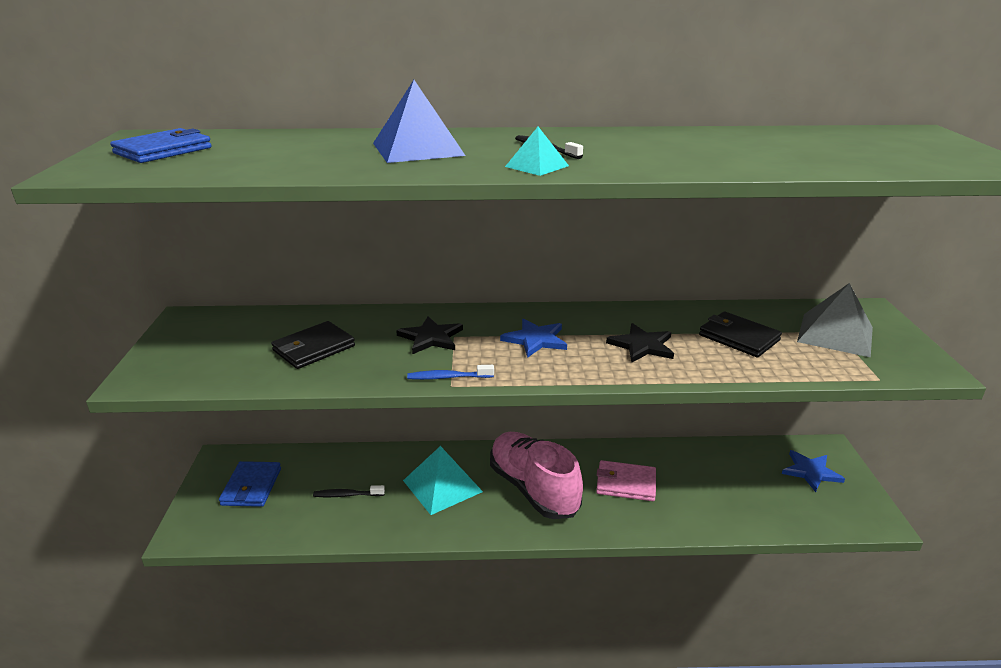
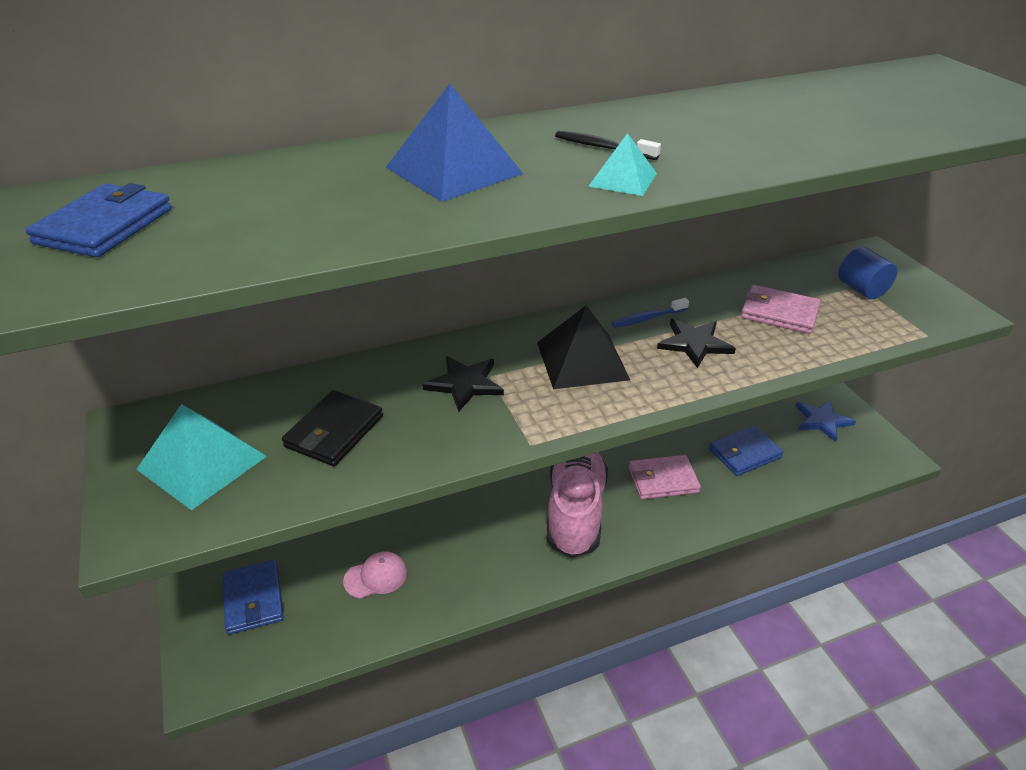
camera: 20 degrees left, 10 degrees up
(347, 495) = (376, 577): black toothbrush -> pink cap
(442, 486) = (477, 535): turquoise pyramid -> turquoise pyramid (202, 462)
(448, 377) = (520, 434): blue toothbrush -> blue toothbrush (647, 318)
(533, 489) = (575, 511): pink shoe -> pink shoe turned 60 degrees clockwise
(535, 340) = (582, 360): blue star -> black pyramid
(716, 480) = (744, 453): none -> blue wallet
(738, 337) = (779, 313): black wallet -> pink wallet
(835, 334) = (861, 290): grey pyramid -> blue cylinder

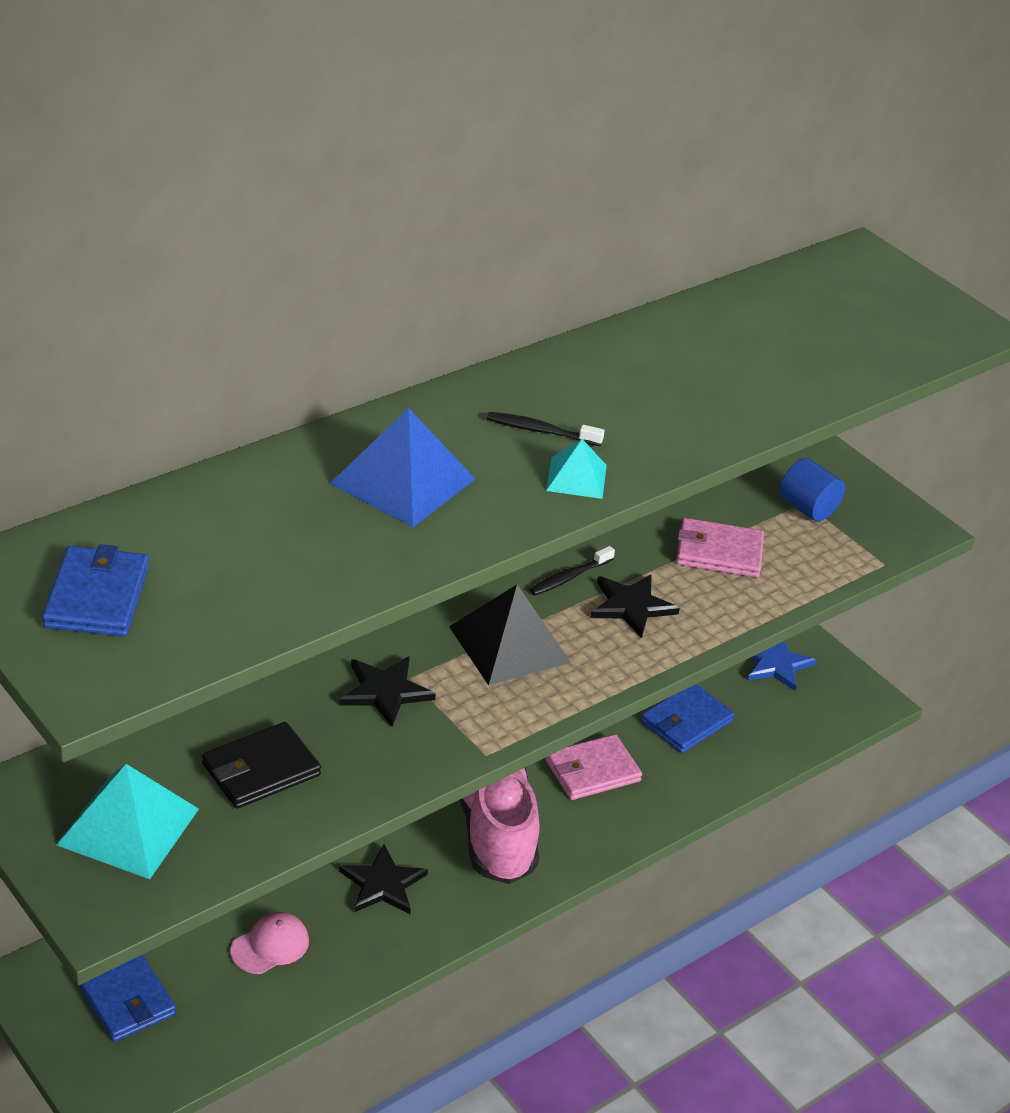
camera: 20 degrees left, 0 degrees up
(334, 431) = (261, 770): black wallet -> black wallet turned 45 degrees clockwise
(477, 542) = (382, 884): none -> black star
(647, 318) = (569, 577): blue toothbrush -> black toothbrush

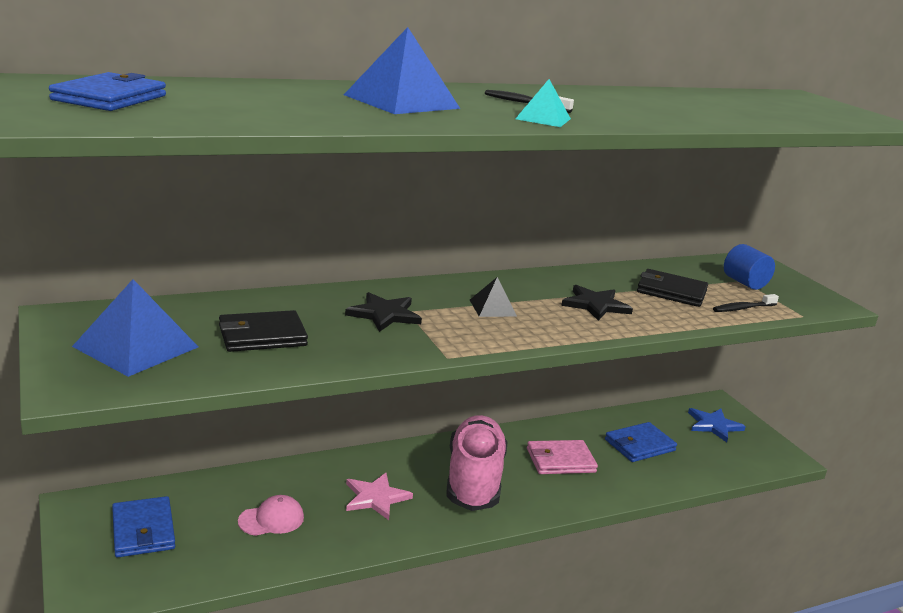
camera: 15 degrees right, 15 degrees down
(128, 826) = (136, 346): turquoise pyramid -> blue pyramid
(382, 884) = (376, 497): black star -> pink star
(509, 644) = (493, 308): black pyramid -> black pyramid, size x0.55
(569, 577) = (552, 285): black toothbrush -> black toothbrush (742, 308)
(719, 552) = (671, 291): pink wallet -> black wallet

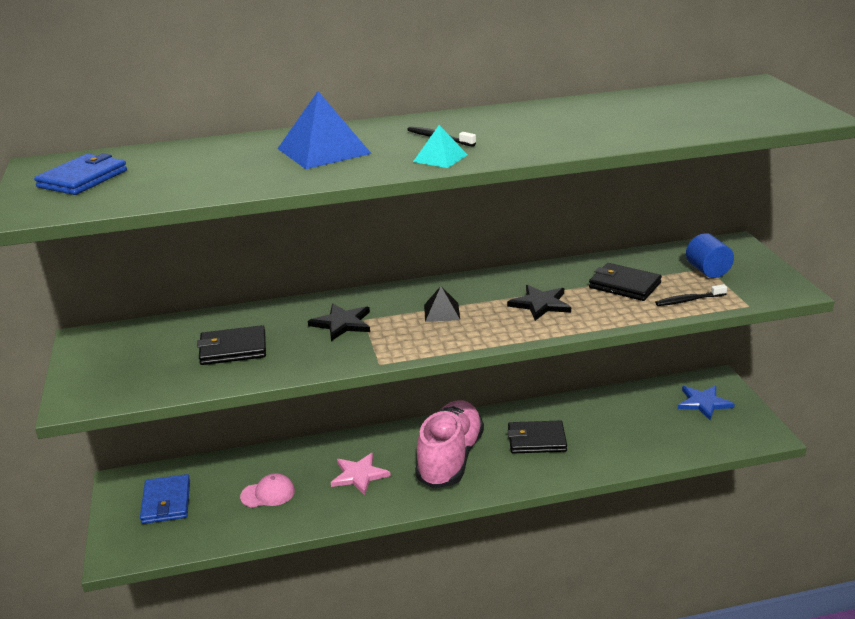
camera: 15 degrees right, 5 degrees up
(136, 346) = (132, 363): blue pyramid -> none
(560, 460) = (536, 440): pink wallet -> black wallet
(639, 445) = (619, 424): blue wallet -> none

